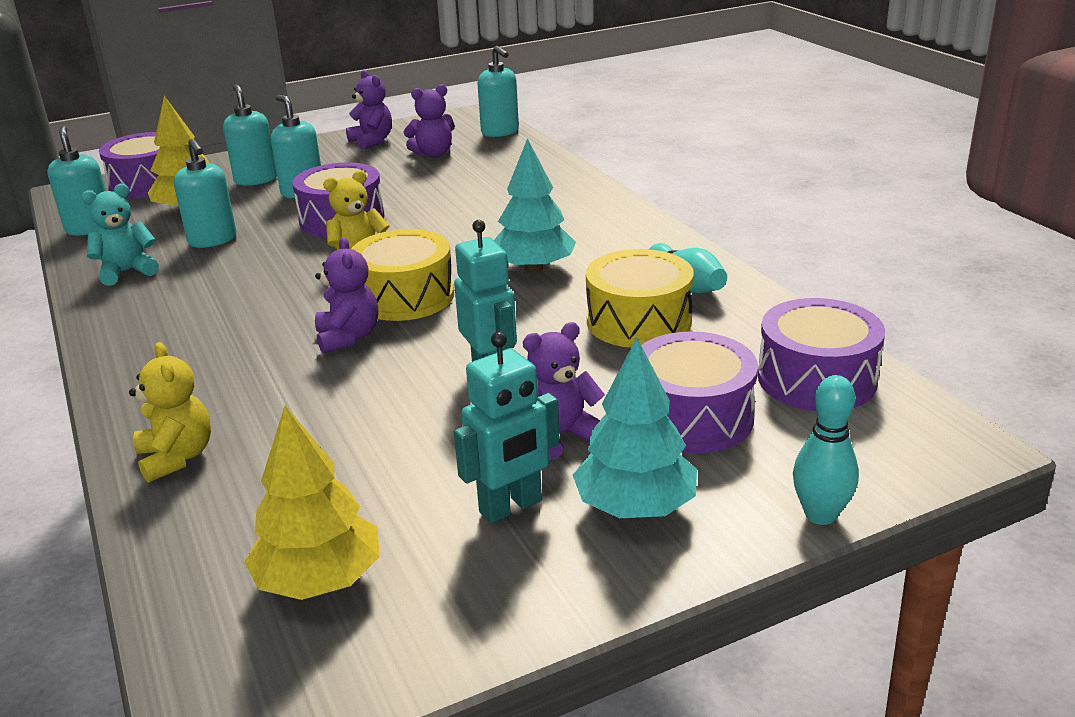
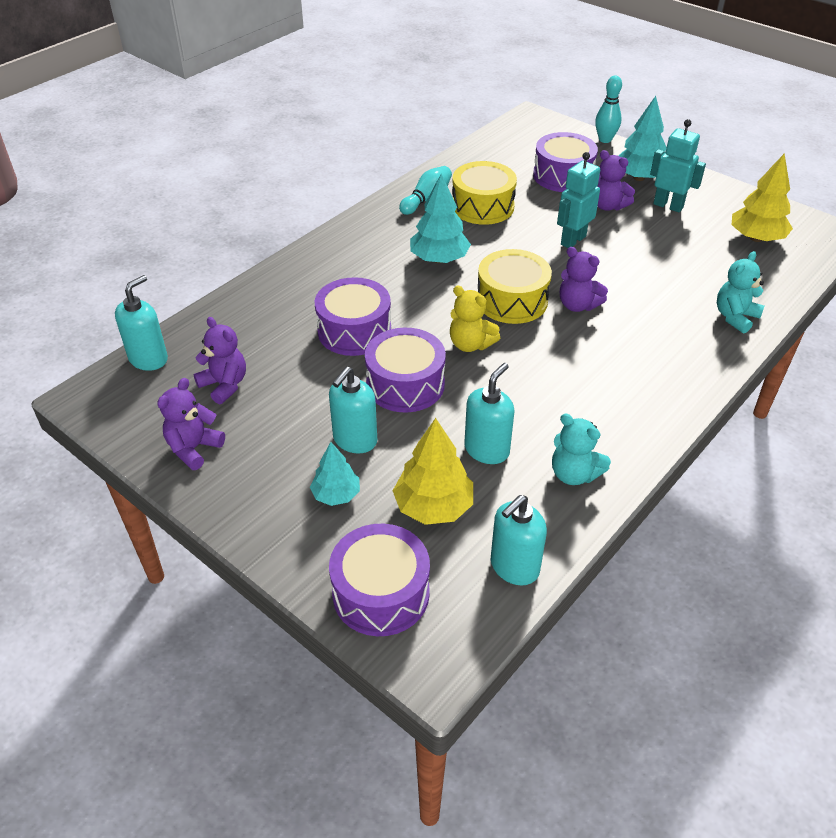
camera: 115 degrees left, 15 degrees up
(177, 457) = (735, 317): yellow teddy bear -> turquoise teddy bear
(256, 179) = (336, 495): turquoise soap dispenser -> turquoise tree
(348, 337) = (577, 305): purple teddy bear -> purple teddy bear turned 105 degrees counterclockwise
(816, 379) = (504, 150): purple drum -> purple drum (354, 331)

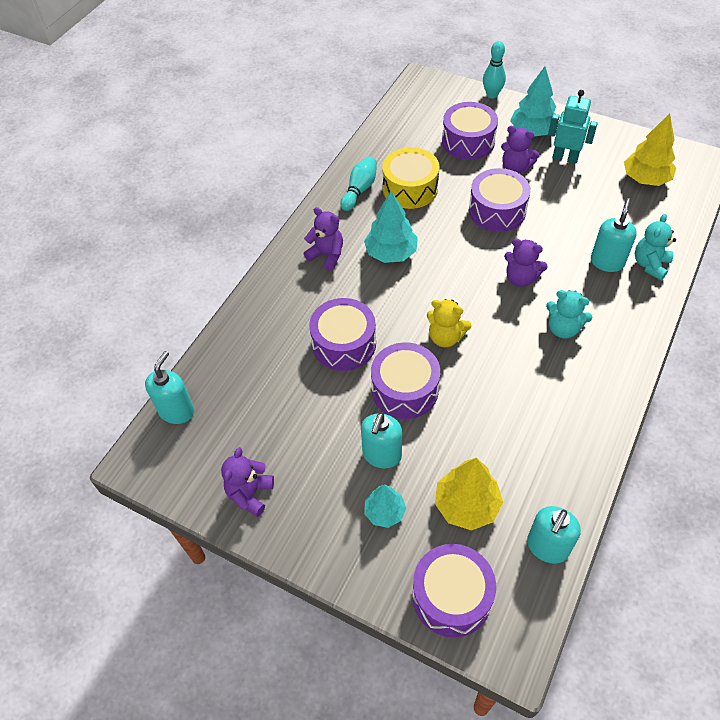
camera: 10 degrees left, 10 degrees up
(224, 385) = (253, 424): purple teddy bear -> purple teddy bear (327, 255)
(487, 450) = (492, 440): turquoise soap dispenser -> turquoise soap dispenser (607, 262)
(512, 300) = (465, 285): yellow drum -> none
(573, 240) = (497, 210): turquoise robot -> purple drum
(574, 474) = (567, 448): turquoise teddy bear -> turquoise teddy bear (563, 328)

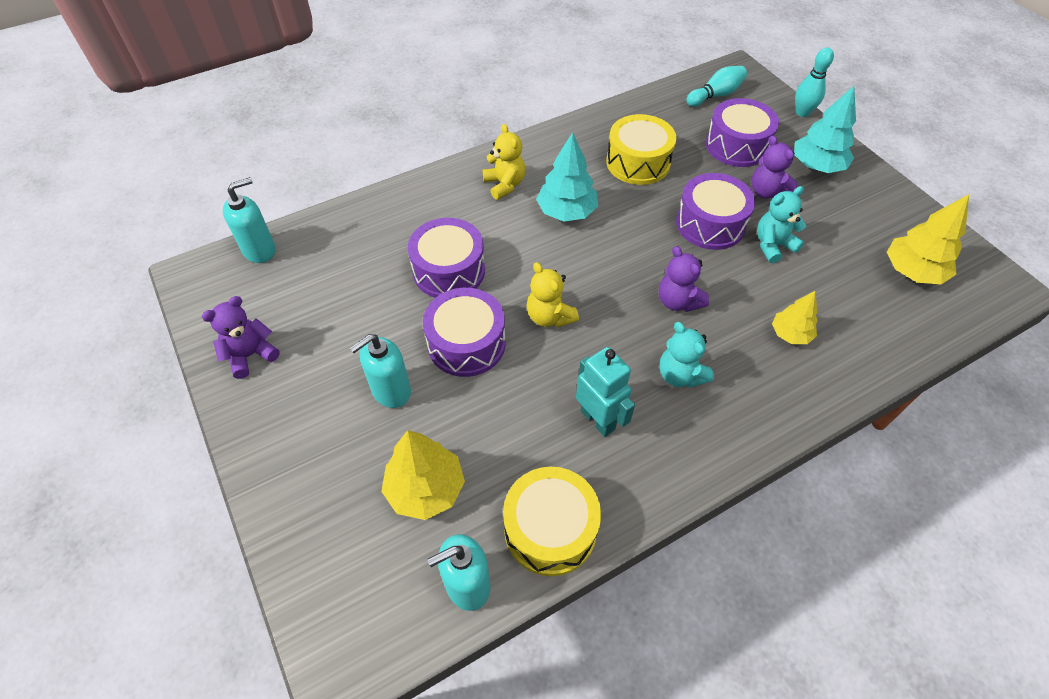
camera: 30 degrees right, 0 degrees up
(327, 255) = (504, 185): purple teddy bear -> yellow teddy bear
(359, 190) = (587, 142): turquoise bowling pin -> turquoise bowling pin (715, 95)
(384, 512) = (346, 445): turquoise tree -> none
(451, 596) = (332, 567): purple drum -> none
(565, 158) = (832, 207): turquoise robot -> turquoise robot (598, 420)
(567, 478) = (550, 529): none -> yellow drum
(607, 262) = (790, 334): turquoise soap dispenser -> yellow tree
(650, 265) = (840, 363): turquoise teddy bear -> turquoise teddy bear (773, 245)

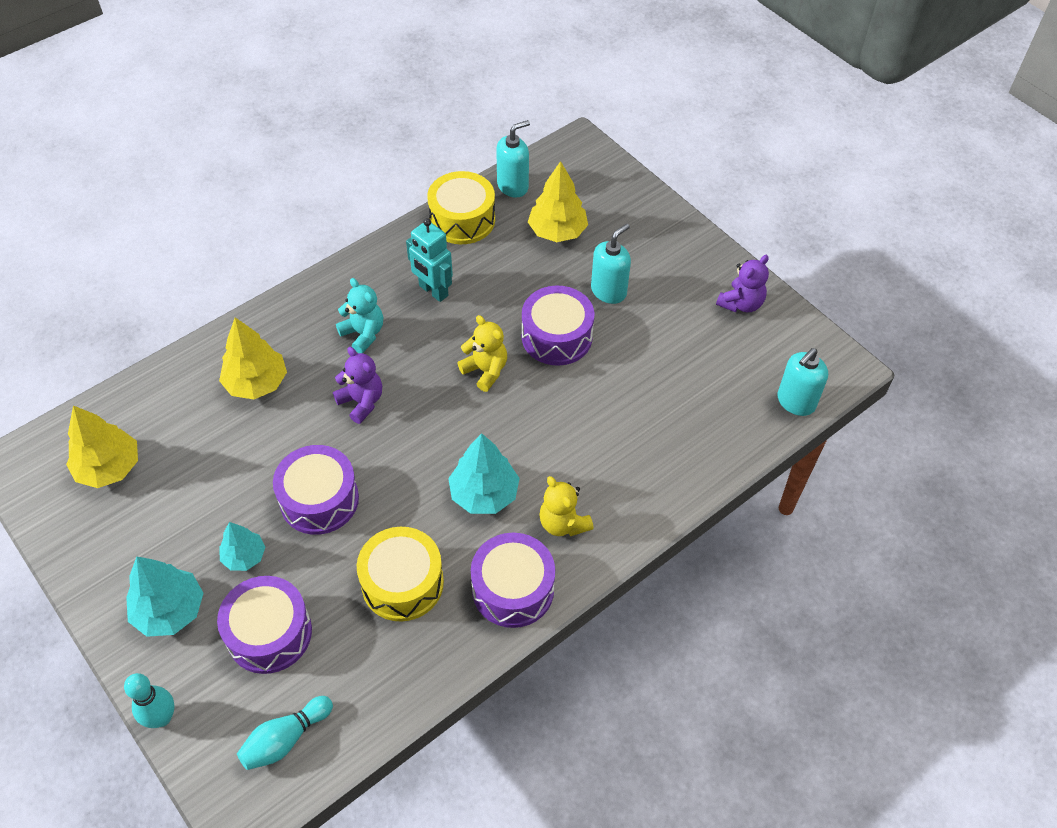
camera: 170 degrees right, 0 degrees up
(449, 270) = (594, 405): purple drum -> purple drum (513, 589)
(767, 192) = (244, 556): purple teddy bear -> turquoise tree
(773, 245) = (253, 480): turquoise teddy bear -> none
(790, 334) = (256, 383): yellow tree -> yellow tree, size x1.60

